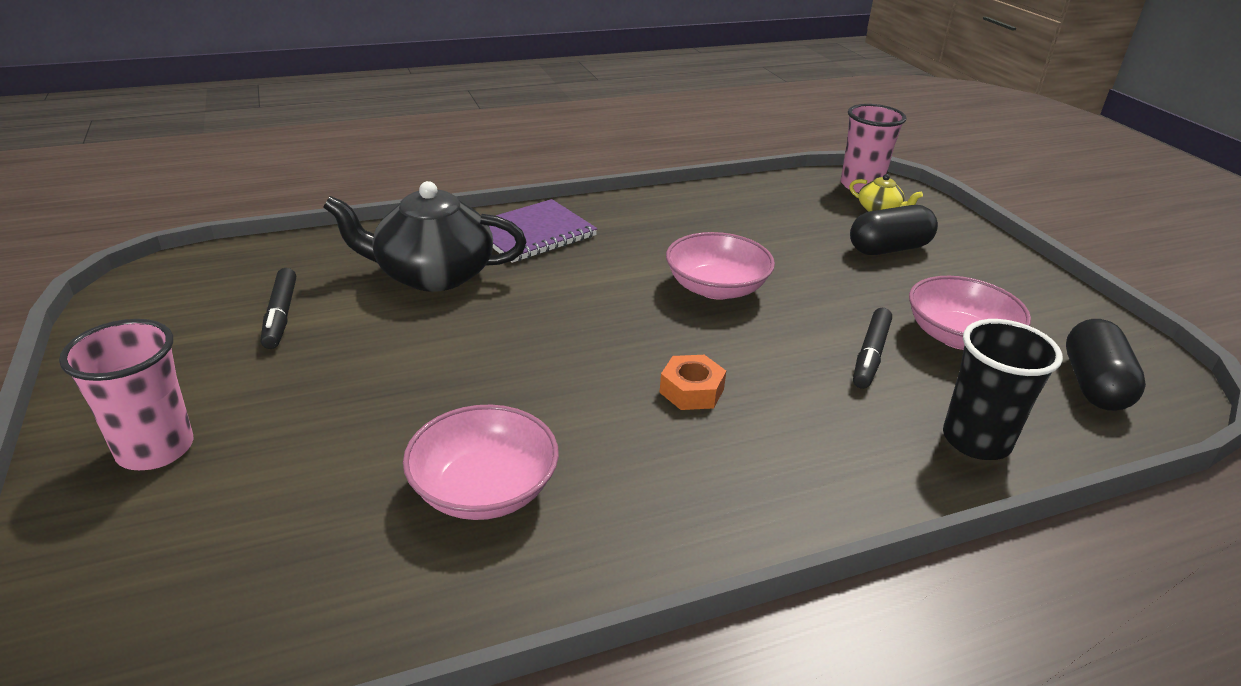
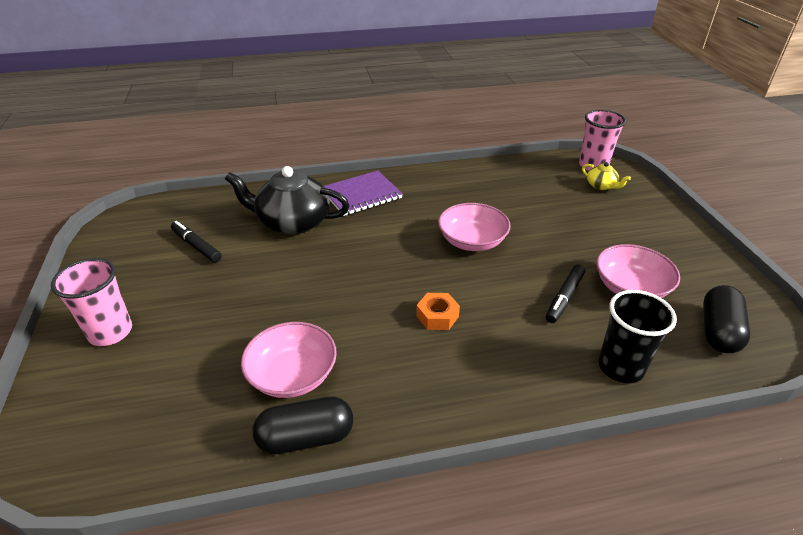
camera: 10 degrees right, 5 degrees up
(281, 315) = (196, 246): black marker -> black marker turned 135 degrees clockwise
(889, 249) = (599, 217): black capsule -> black capsule (306, 437)

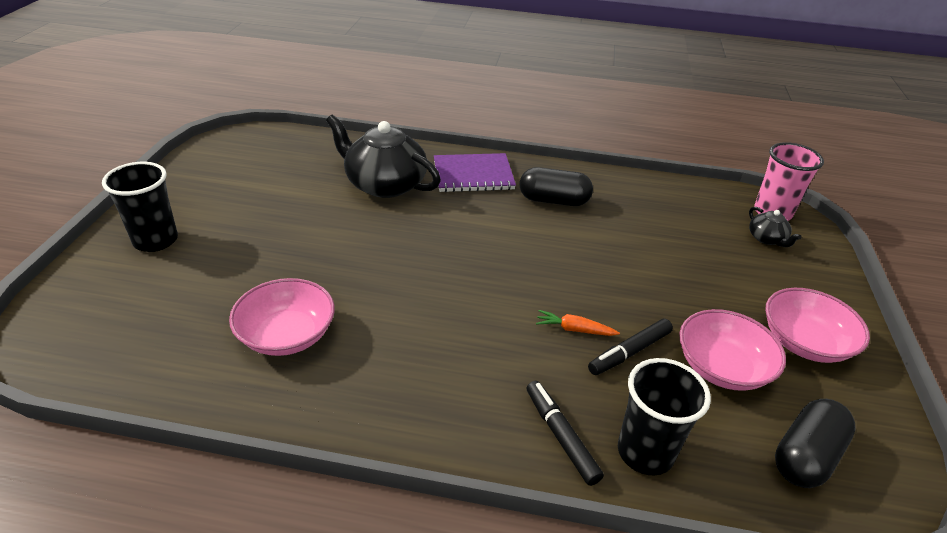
camera: 20 degrees right, 0 degrees up
(110, 332) = (155, 240): pink cup -> black cup
(196, 246) = (279, 183): black marker -> black marker (561, 436)
(306, 437) = (260, 399): black capsule -> black capsule (553, 200)
(437, 316) = (470, 325): orange nut -> none
(472, 241) = (562, 257): pink bowl -> pink bowl (804, 342)
(515, 294) = (574, 329): none -> orange carrot
(601, 186) = (767, 239): yellow teapot -> black teapot

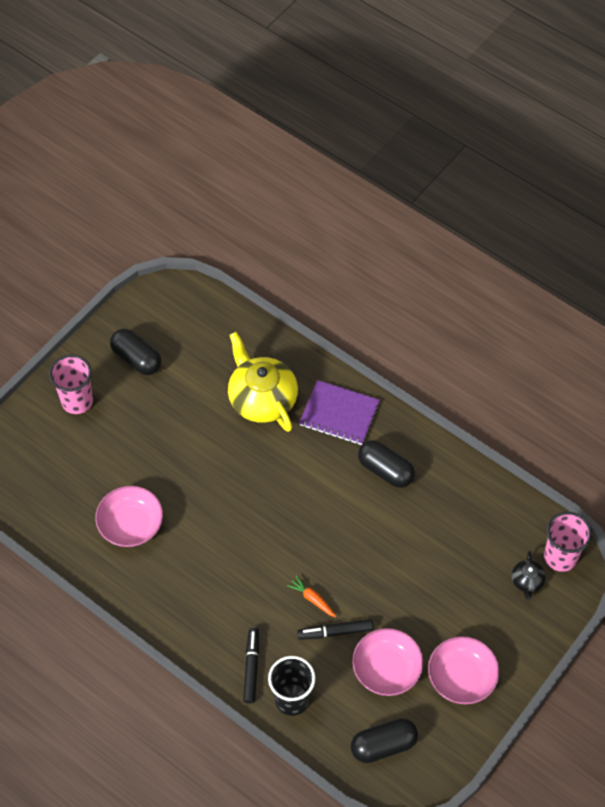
camera: 30 degrees right, 20 degrees up
(155, 240) = (77, 401): black cup -> pink cup
(220, 190) = (136, 359): none -> black capsule
(384, 184) = (262, 398): black teapot -> yellow teapot

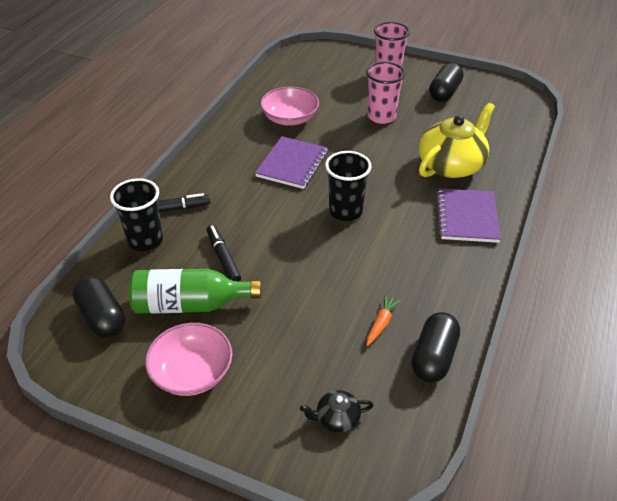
camera: 75 degrees right, 15 degrees down
(214, 541) = (292, 164): none -> purple notebook
(302, 512) = (345, 211): none -> black cup
(312, 599) = (254, 235): orange carrot -> orange carrot (381, 323)
(385, 470) = (421, 262): black capsule -> black capsule (433, 357)
(386, 669) = (190, 304): pink bowl -> green bottle
(560, 557) = (385, 451): pink cup -> pink cup (381, 116)

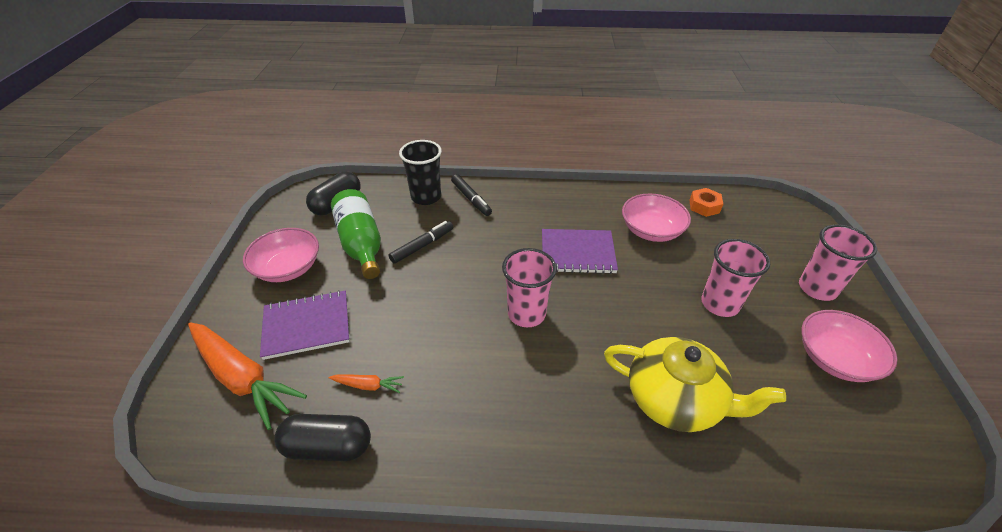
camera: 70 degrees right, 0 degrees up
(279, 84) = (704, 206): none -> orange nut
(336, 418) = (243, 378): black teapot -> orange carrot
(345, 211) = (526, 314): black cup -> pink cup
(444, 92) = (835, 359): black capsule -> pink bowl
(467, 217) = (578, 438): purple notebook -> purple notebook (307, 326)

